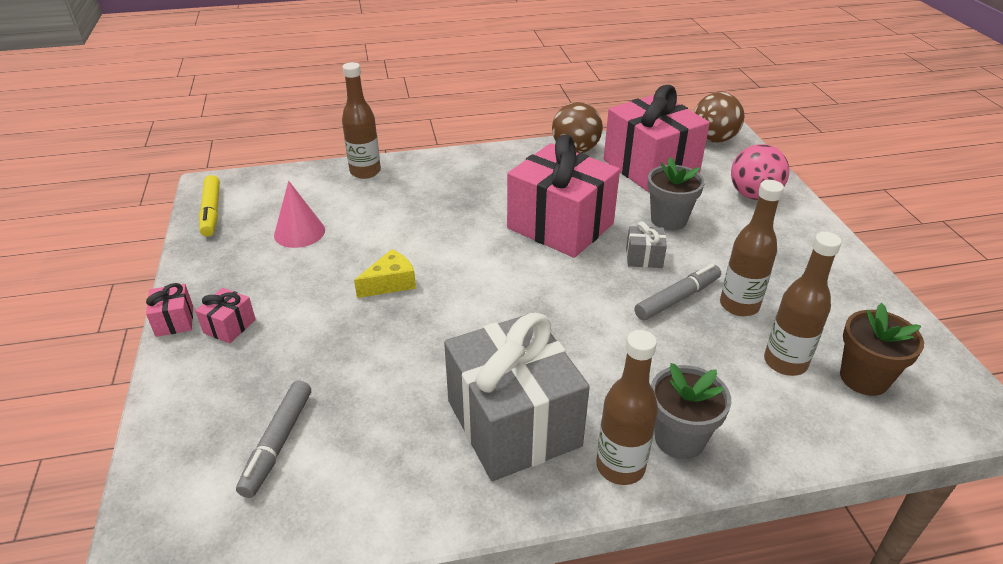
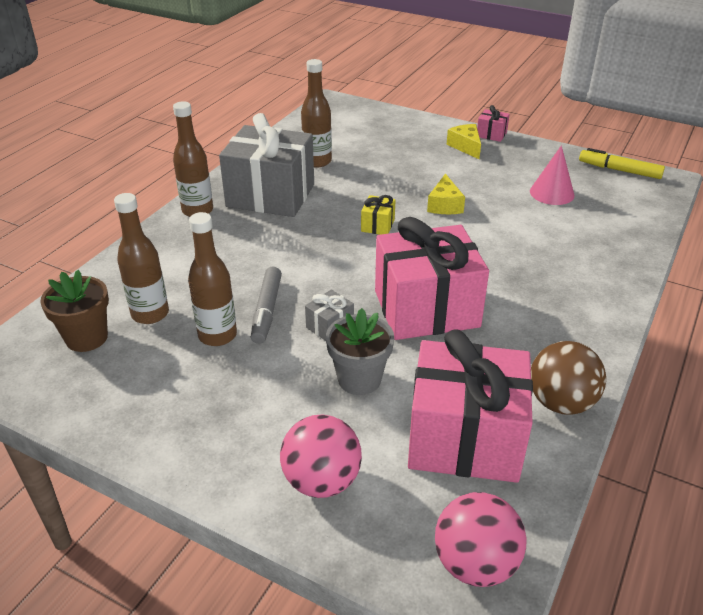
camera: 130 degrees right, 0 degrees up
(229, 326) = (466, 147): pink gift -> yellow cheese
(278, 443) = (354, 137): grey marker -> none
(365, 172) = (629, 250): brown bottle -> brown bottle (317, 161)
(477, 306) = (377, 225): none -> yellow gift
(679, 438) = (180, 237): grey flower pot -> none
(713, 139) = (475, 563): brown ball -> pink ball

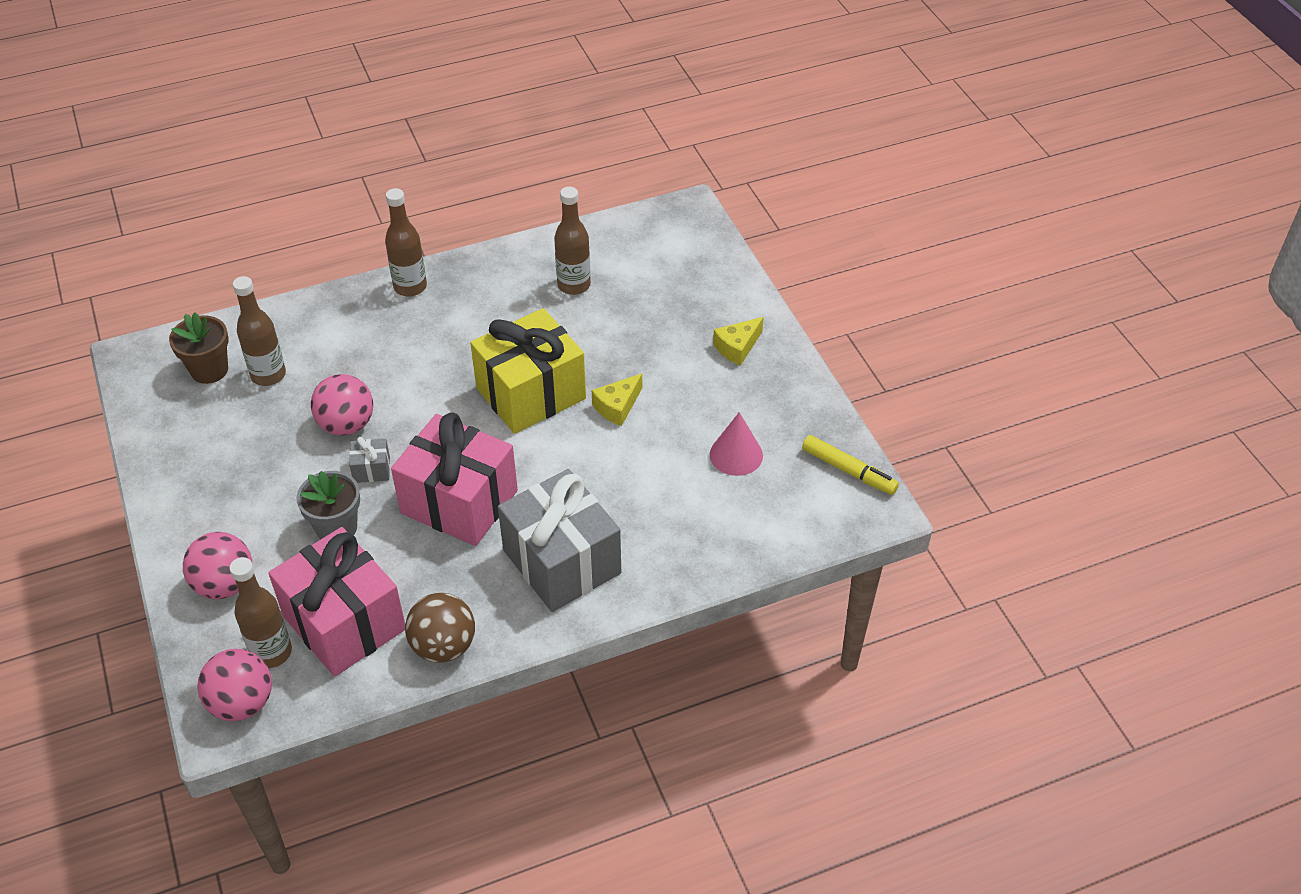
camera: 40 degrees right, 10 degrees up
(217, 335) = (290, 425): brown bottle -> brown bottle (271, 652)
(267, 310) = (346, 425): grey marker -> pink ball
(270, 195) = (486, 304): grey gift -> grey gift (561, 562)
(377, 225) = (531, 393): yellow gift -> yellow gift, size x2.49
(466, 147) = (737, 347): yellow cheese -> yellow cheese turned 150 degrees counterclockwise
(491, 134) = (787, 346): pink gift -> none
(619, 170) = (848, 470): yellow marker -> yellow marker turned 150 degrees clockwise

